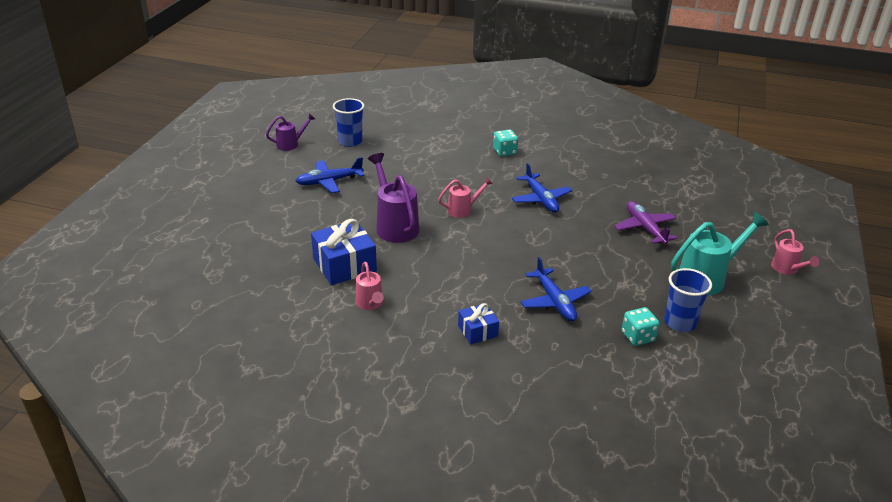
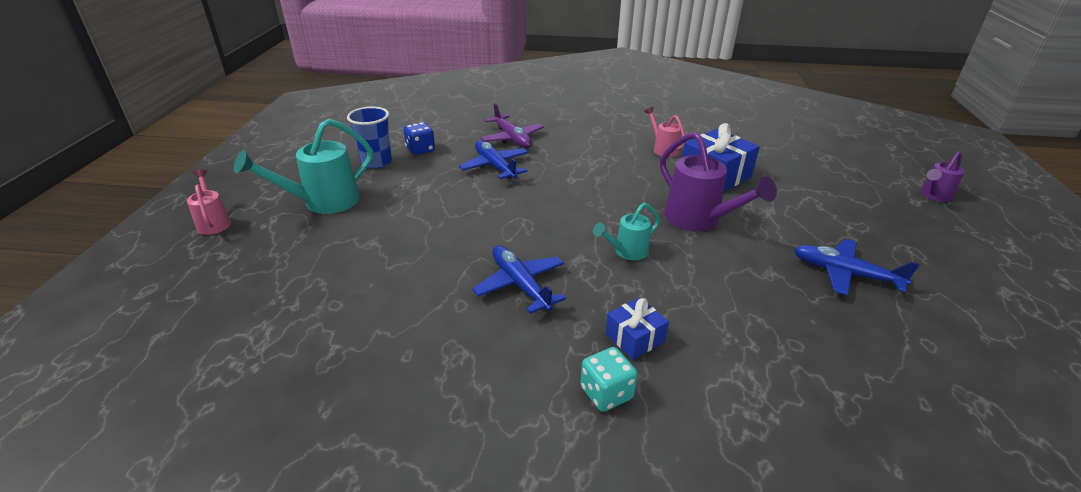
camera: 170 degrees right, 0 degrees up
(290, 144) = (1004, 346): purple watering can -> purple watering can (934, 196)
(329, 181) = (845, 274): blue plane -> blue plane turned 120 degrees counterclockwise
(350, 141) = (916, 373): blue cup -> none
(463, 210) = (627, 252): pink watering can -> turquoise watering can
(477, 331) = (561, 141): blue gift -> blue gift (634, 338)
(638, 337) = (420, 149): turquoise dice -> blue dice
(645, 228) = (371, 255): purple plane -> purple plane (512, 138)

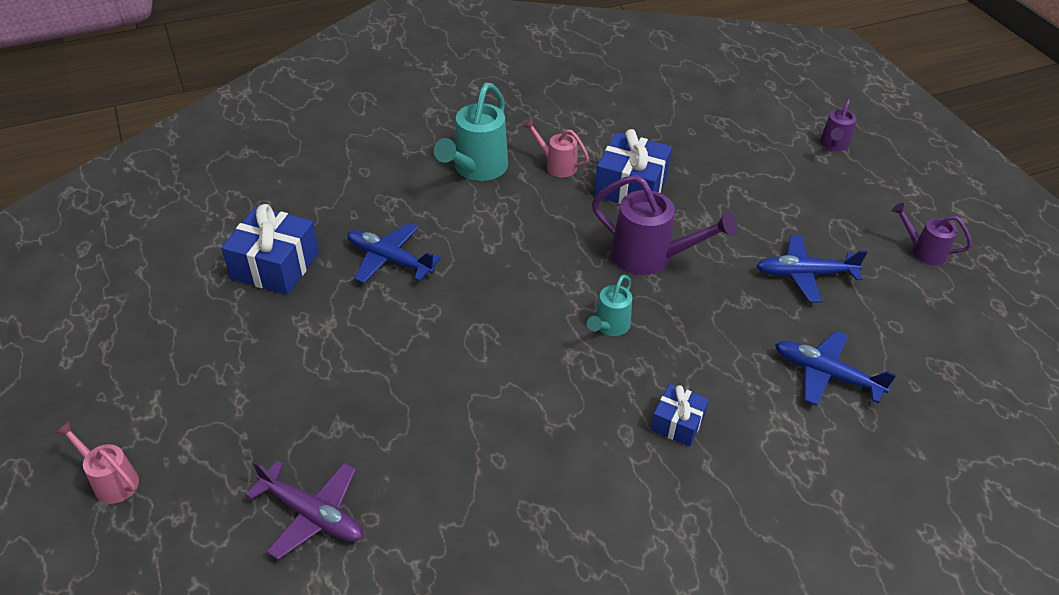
camera: 30 degrees left, 10 degrees up
(324, 202) = (227, 394): turquoise watering can -> turquoise watering can (477, 169)
(376, 162) = (236, 307): blue cup -> none
(420, 149) = (275, 265): blue dice -> blue gift
(512, 138) = (374, 206): purple plane -> purple plane (312, 514)
(520, 285) = (538, 410): blue plane -> blue plane (826, 375)
(606, 393) = (690, 489): turquoise dice -> none
(998, 296) = (923, 251): none -> purple watering can

